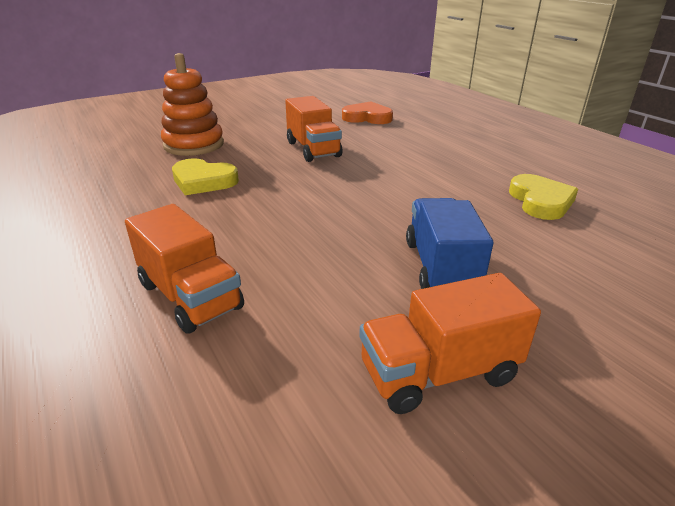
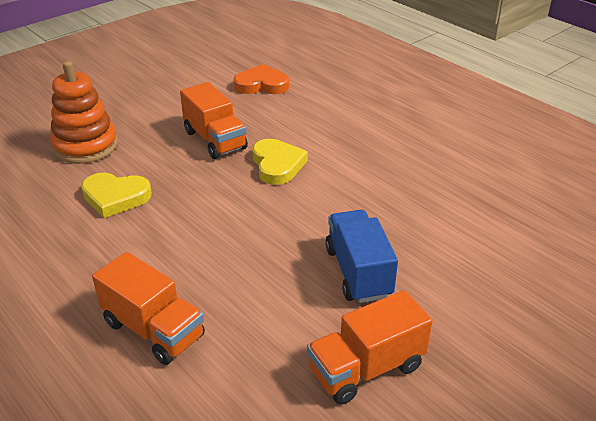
camera: 10 degrees left, 5 degrees up
(540, 201) = (440, 187): yellow heart -> yellow heart (277, 165)

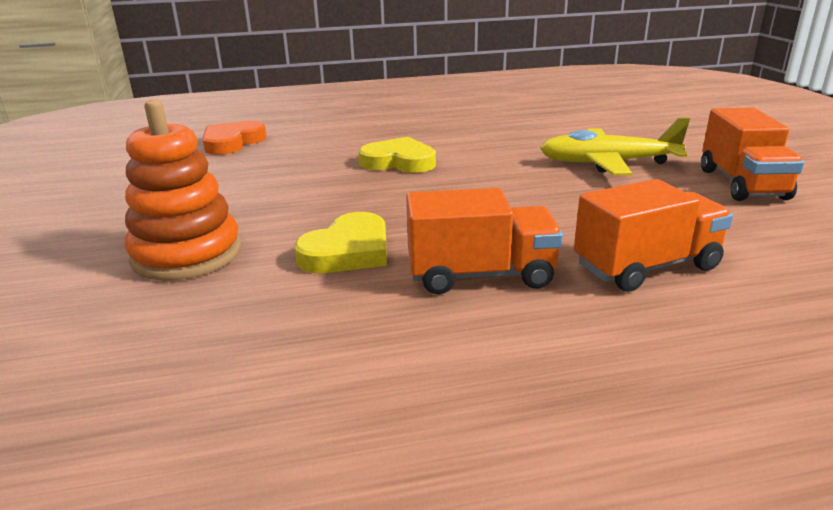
camera: 60 degrees left, 10 degrees down
(215, 140) = (306, 179): orange truck -> orange truck (480, 275)
(358, 272) = (607, 163): blue truck -> yellow plane

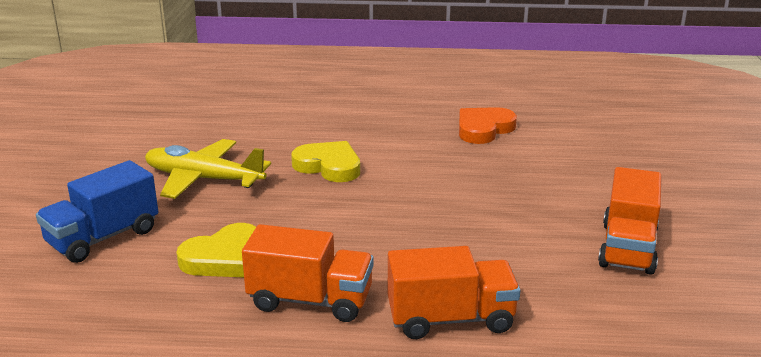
camera: 15 degrees right, 0 degrees up
(187, 254) = (103, 238): orange stacking toy -> blue truck
(232, 142) = (198, 118): orange heart -> orange heart (483, 129)
(607, 163) = (520, 200): yellow plane -> yellow plane (203, 179)

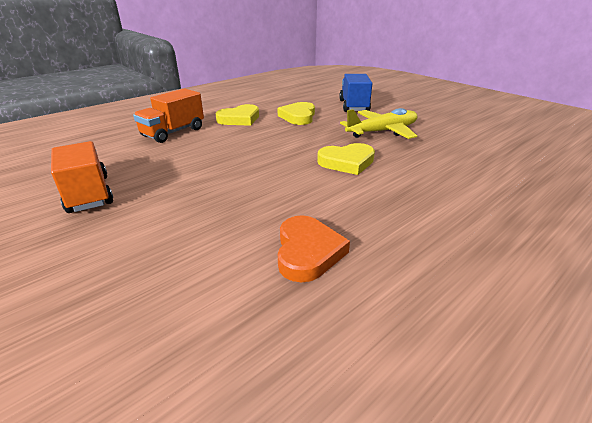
camera: 135 degrees right, 5 degrees up
(310, 300) = (239, 119): orange truck -> yellow heart

